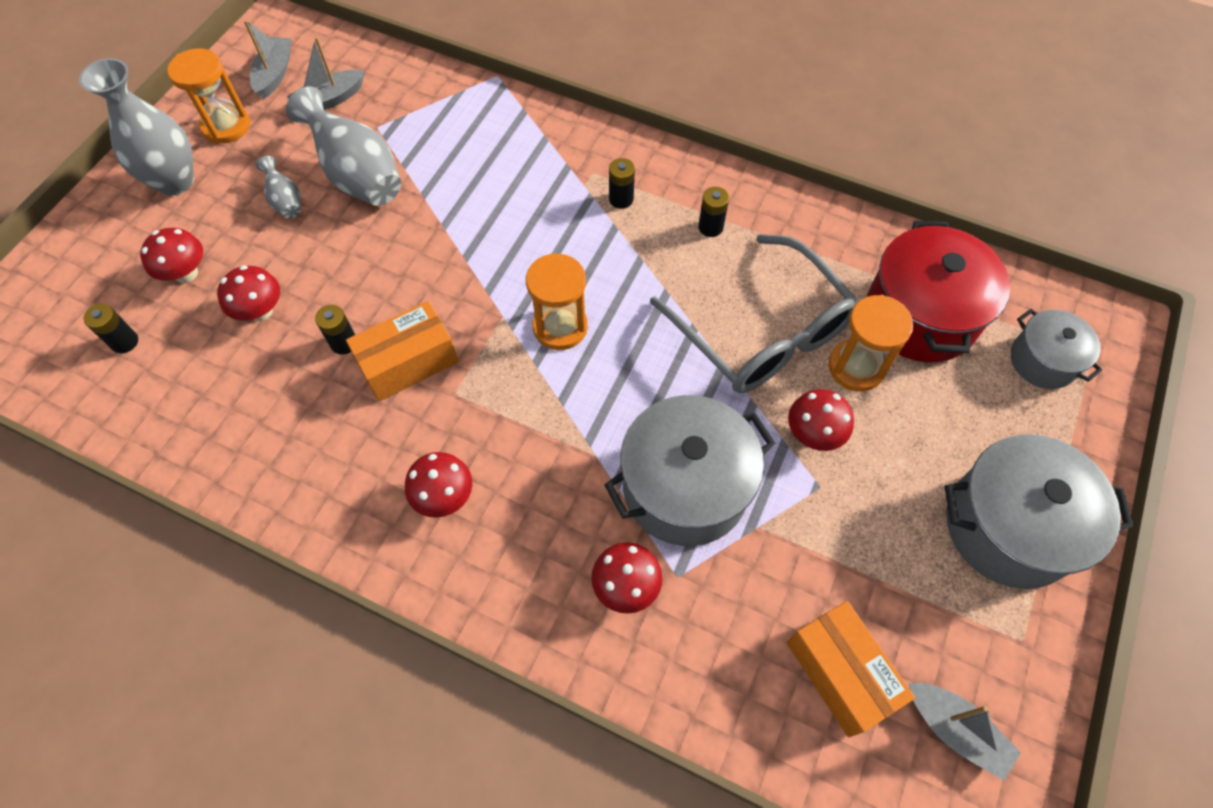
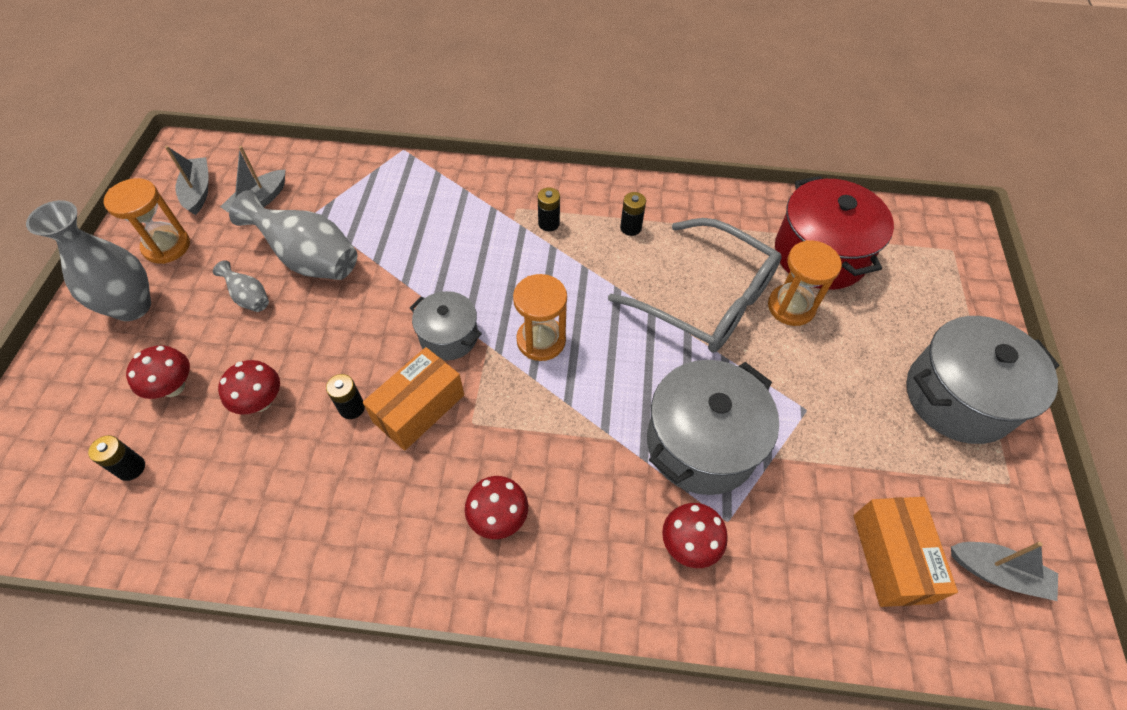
camera: 20 degrees left, 5 degrees down
(813, 434) = (782, 369): red mushroom -> none
(840, 673) = (891, 558): orange box -> orange box turned 45 degrees clockwise
(1043, 360) = (922, 264): grey pot -> grey pot (449, 336)

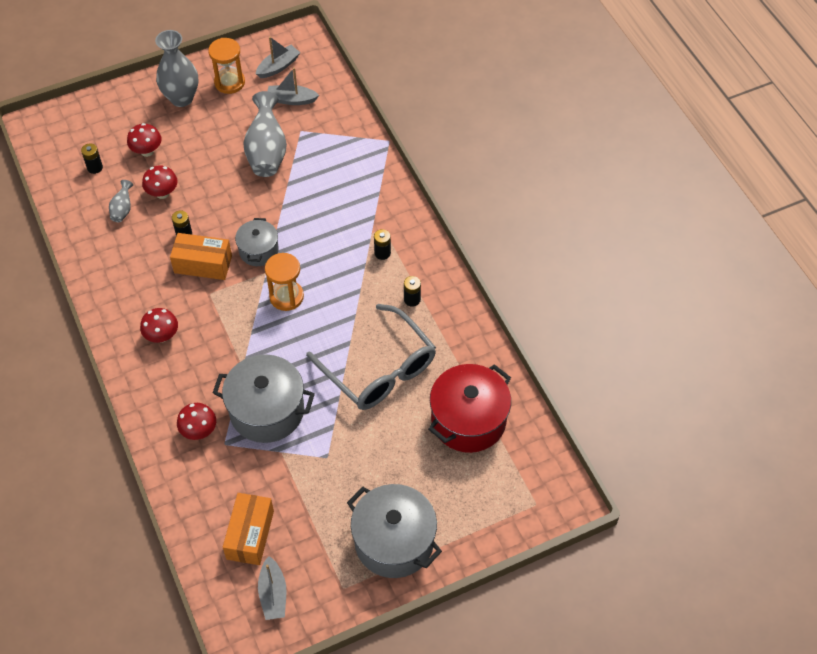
camera: 60 degrees right, 0 degrees up
(249, 297) = (221, 143): grey vase -> grey vase (122, 209)
(707, 299) = (379, 369): grey glasses -> grey glasses turned 45 degrees counterclockwise
(791, 307) = (406, 419): orange hourglass -> none
(891, 558) = (250, 535): orange box -> orange box turned 45 degrees counterclockwise

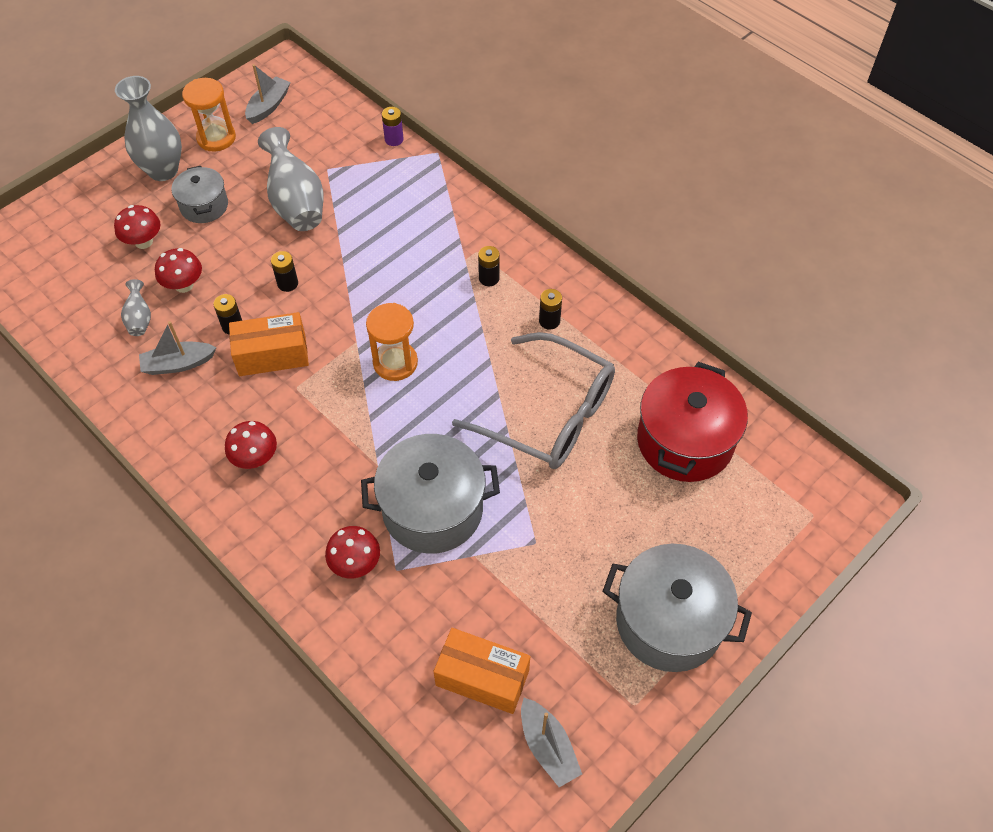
camera: 20 degrees left, 0 degrees up
(95, 167) = (83, 279): black battery -> black battery (287, 283)
(250, 535) = (482, 677): orange box -> orange box turned 60 degrees counterclockwise
(258, 250) = (336, 318): grey pot -> grey pot (204, 206)
(291, 100) = (301, 138): grey boat -> grey boat (178, 364)
(360, 120) = (394, 139): none -> purple battery

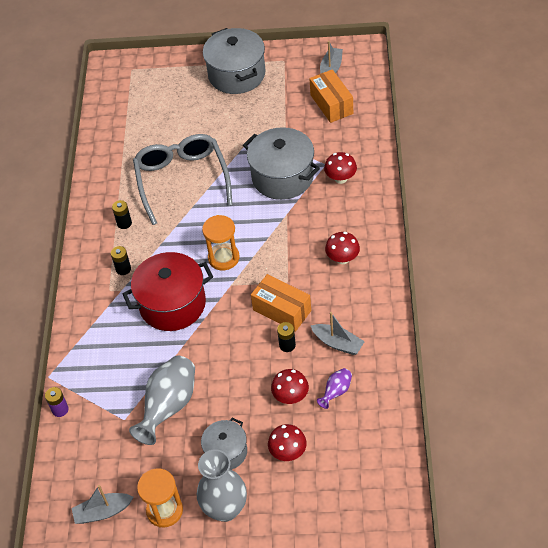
camera: 130 degrees left, 5 degrees down
(140, 319) = (336, 392): grey vase -> purple vase
(287, 283) = (231, 350): black battery -> none
(684, 441) = (140, 128): red pot -> red pot (172, 304)

